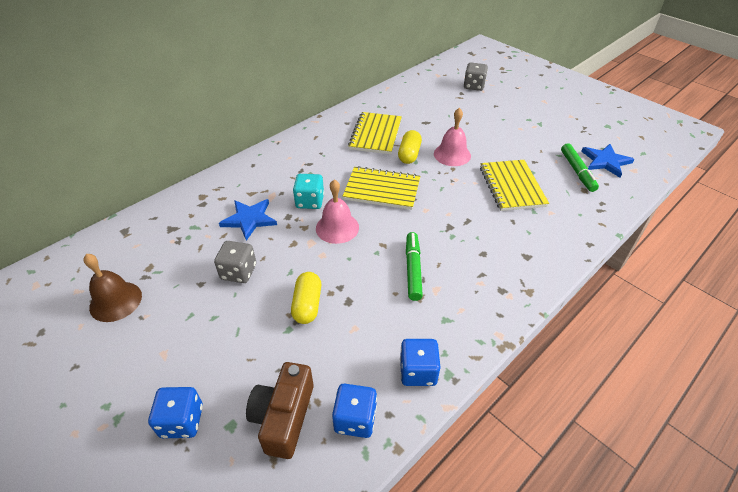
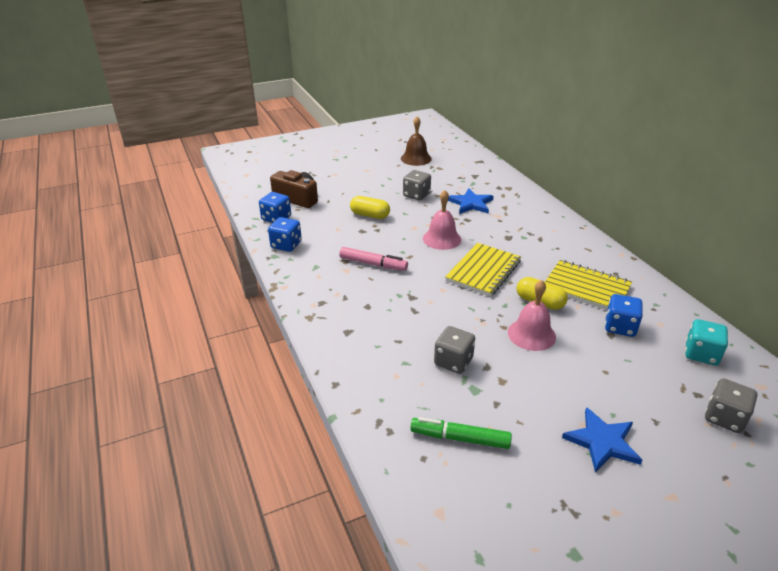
camera: 110 degrees right, 10 degrees down
(182, 421) = (320, 173): blue dice -> blue dice (620, 327)
(310, 201) = (482, 231): turquoise dice -> turquoise dice (701, 354)
(413, 269) = (373, 264): green marker -> pink marker
(512, 186) = (453, 361): yellow notebook -> grey dice
(605, 161) = (472, 486): blue star -> blue star (602, 442)

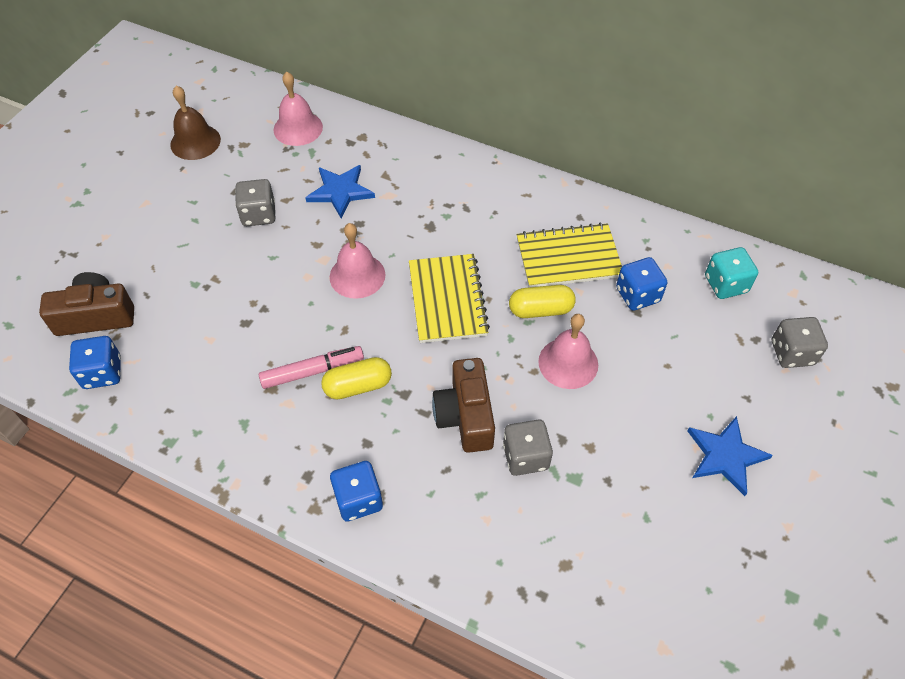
camera: 40 degrees left, 20 degrees up
(286, 245) = (167, 412): blue dice -> blue dice (358, 499)
(370, 215) = (230, 288): yellow capsule -> yellow capsule (358, 386)
(437, 324) = (465, 416): none -> brown camera
(460, 438) = (611, 550): green marker -> none
(475, 172) = (298, 128): none -> pink bell

